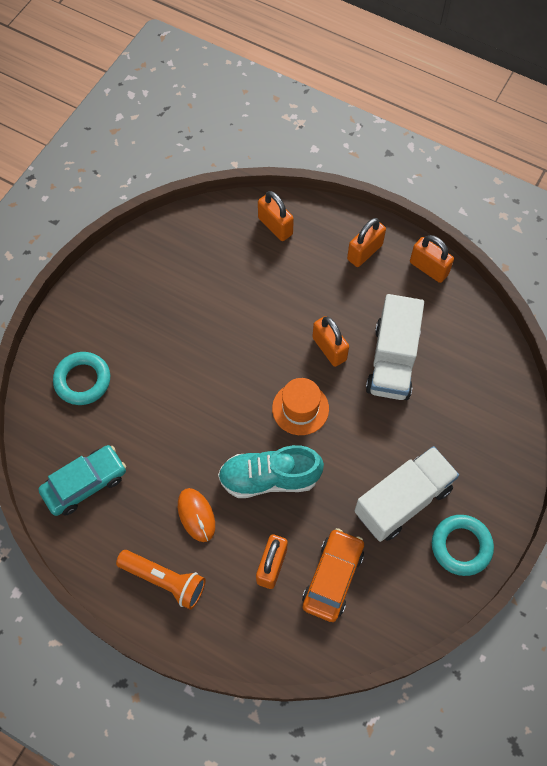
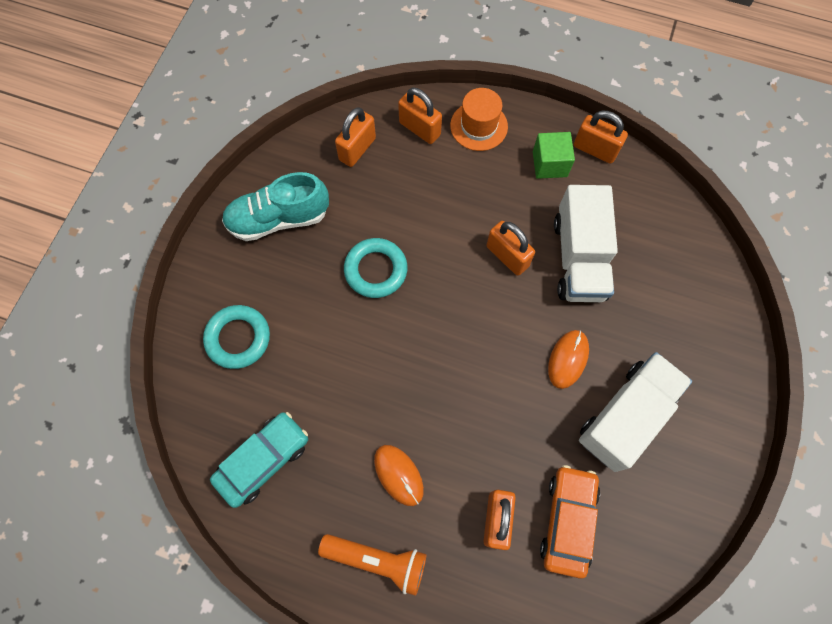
camera: 10 degrees left, 5 degrees up
(269, 478) = (472, 416): turquoise shoe -> turquoise shoe (278, 219)
(300, 408) = (490, 329): orange hat -> orange hat (478, 126)
(363, 445) = (568, 359): none -> orange mouse
(364, 252) = (522, 142): orange padlock -> orange padlock (357, 149)
(385, 275) = (549, 164): none -> green cube
(461, 546) = (701, 457): turquoise ring -> turquoise ring (376, 270)

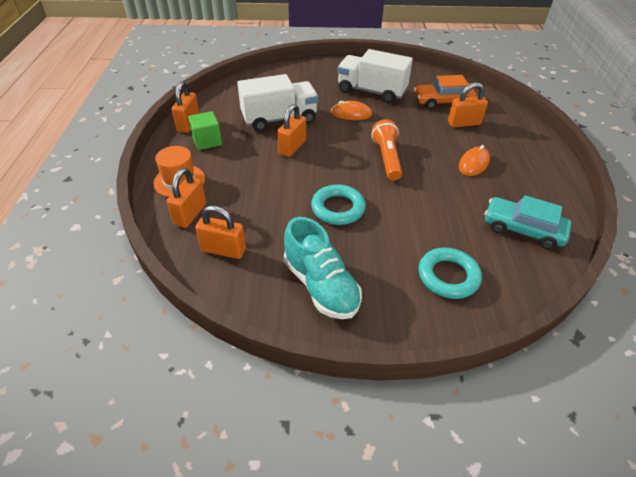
camera: 110 degrees left, 25 degrees down
(377, 560) = (528, 161): orange flashlight -> orange flashlight (387, 158)

